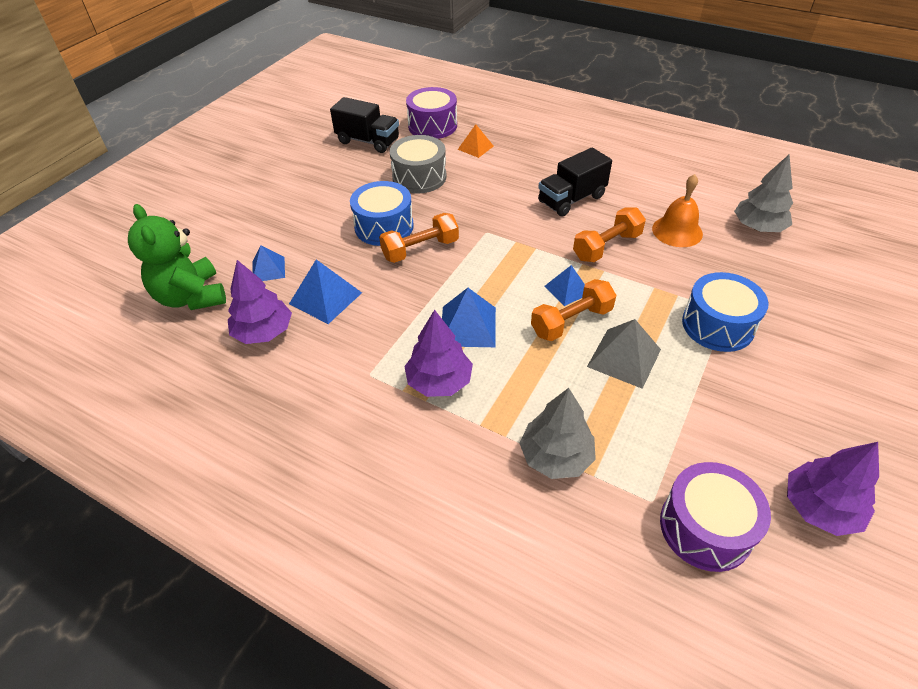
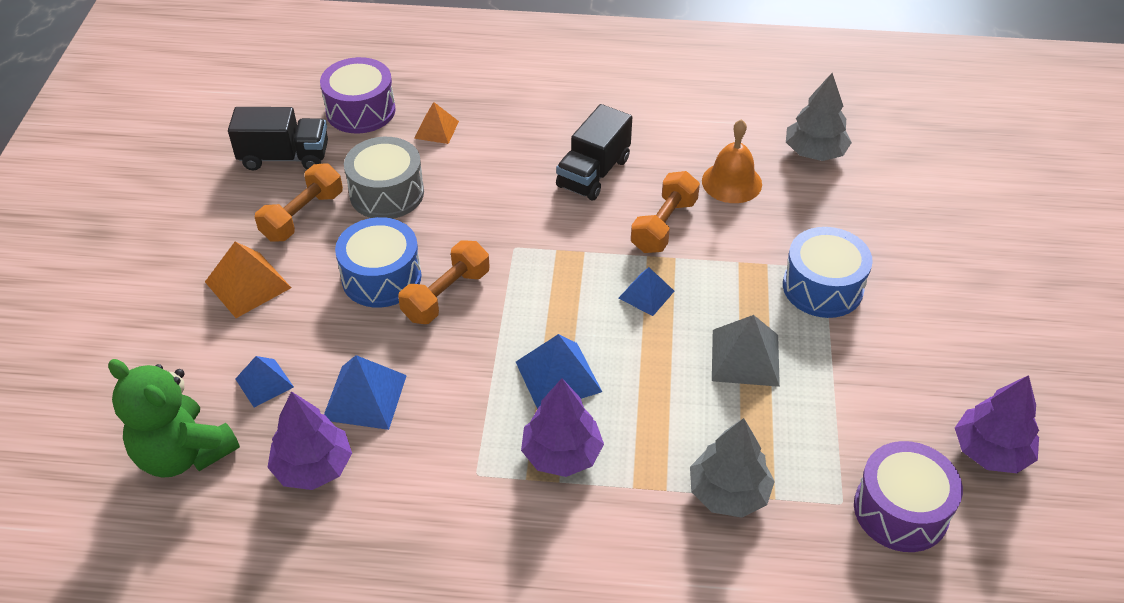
camera: 25 degrees left, 0 degrees up
(297, 208) = (248, 284): none -> orange pyramid
(571, 321) = (670, 333): orange dumbbell -> orange dumbbell (302, 216)

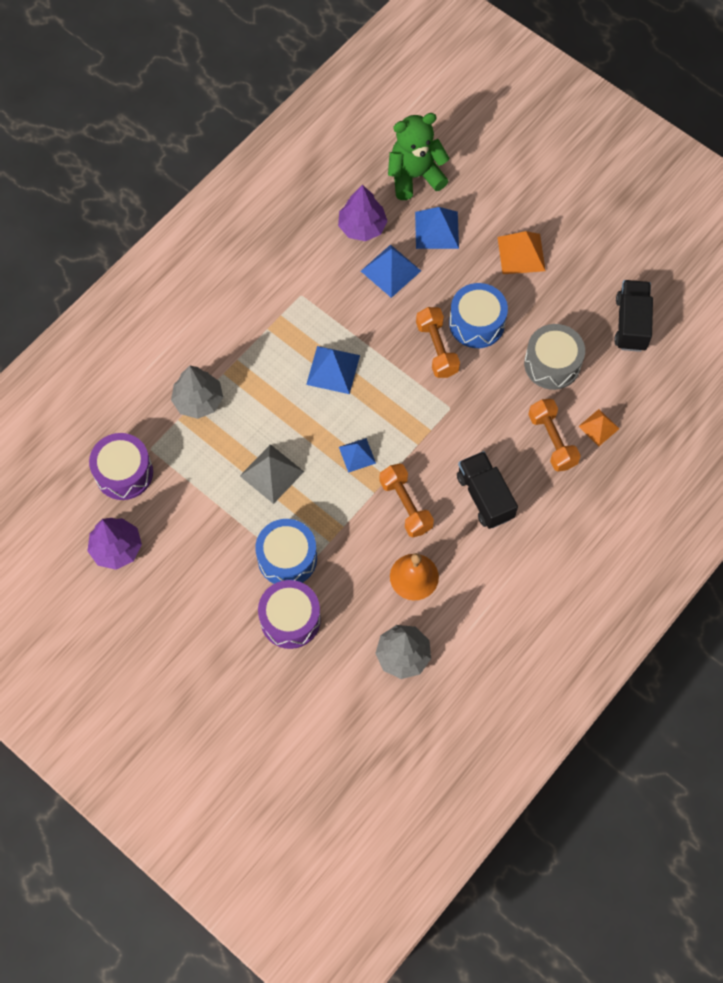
camera: 125 degrees right, 20 degrees up
(264, 382) = (437, 230): blue pyramid -> blue pyramid, size x1.55
(285, 157) = (631, 323): black truck -> black truck turned 150 degrees clockwise
(302, 216) = (563, 308): orange dumbbell -> orange dumbbell (552, 440)
(360, 110) = (652, 392): purple drum -> purple drum (290, 619)
(561, 454) = (282, 340): purple tree -> none

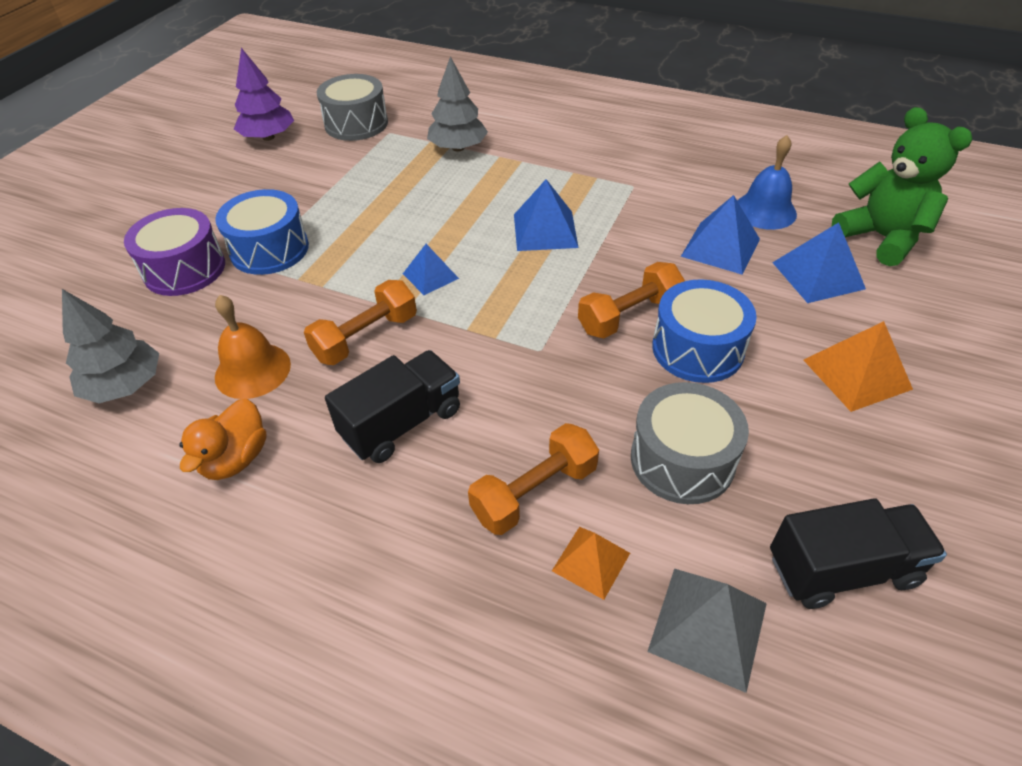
camera: 75 degrees right, 20 degrees down
(124, 473) = (356, 124): purple drum -> grey drum
(271, 473) = (382, 214): grey pyramid -> grey pyramid (708, 626)
(362, 227) = (765, 211): purple tree -> blue bell
(484, 589) = (236, 459): none -> orange duck

